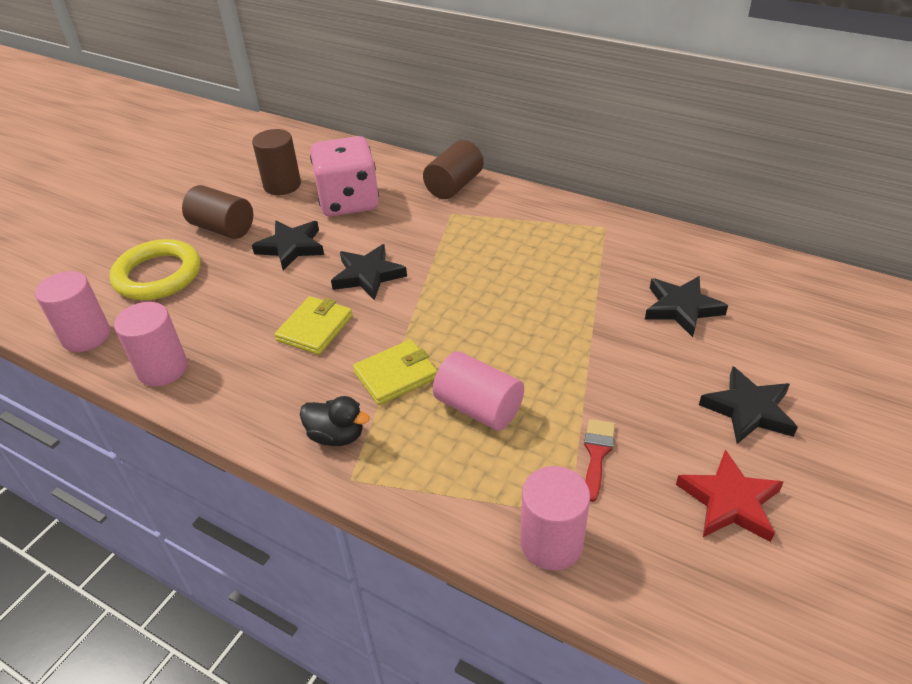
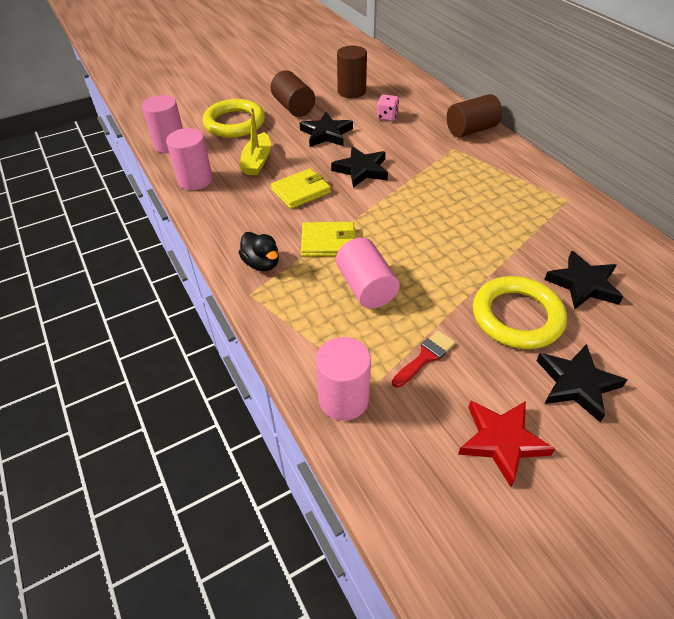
camera: 30 degrees right, 5 degrees up
(229, 313) = (257, 161): none -> yellow boat
(348, 202) = (387, 116): pink dice -> pink dice, size x0.42
(649, 368) = (517, 316): none -> yellow ring

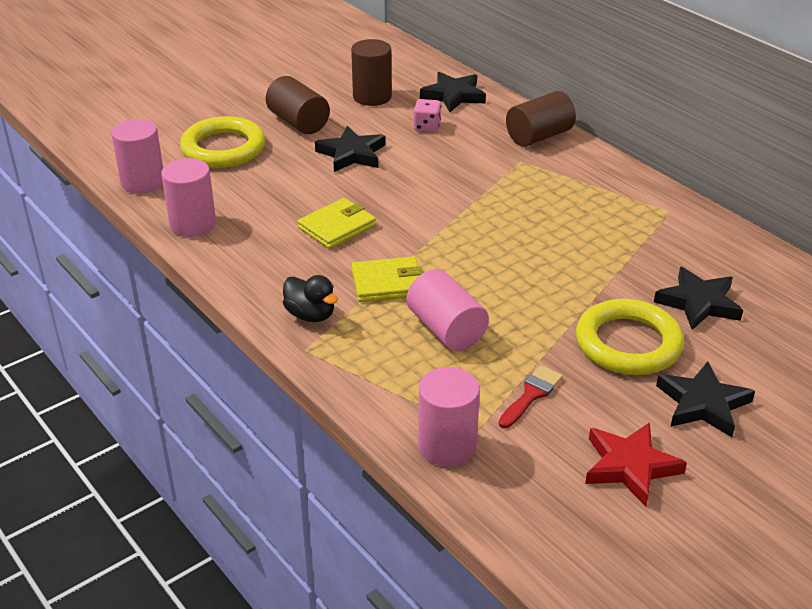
camera: 10 degrees left, 10 degrees down
(257, 161) = (269, 195): yellow boat -> none
(361, 170) = (409, 195): black star -> black star (453, 95)

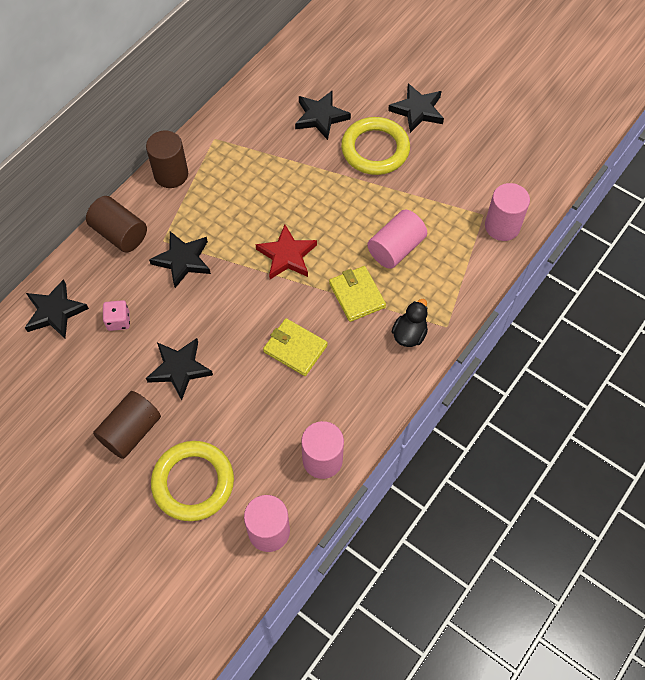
camera: 105 degrees left, 25 degrees up
(372, 97) = (68, 381): brown cylinder -> brown cylinder (171, 174)
(488, 170) = (183, 260): none -> black star
(531, 395) = (442, 192): red brush -> none
(630, 466) = (482, 139): red star -> red star (287, 255)

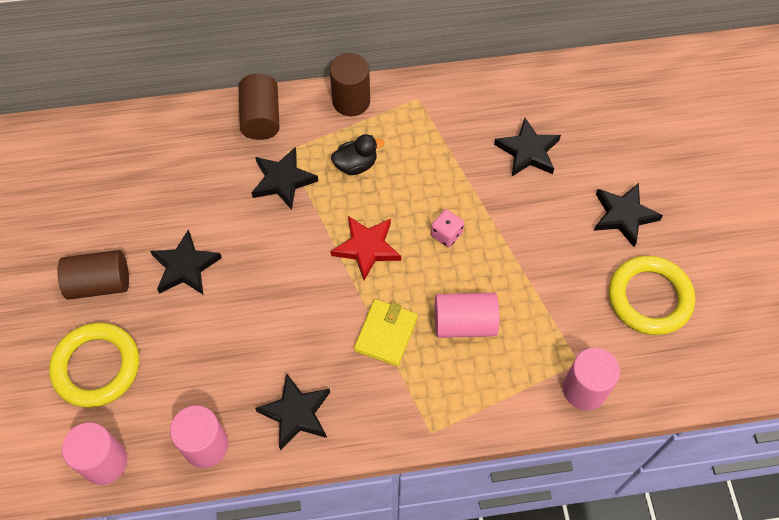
camera: 45 degrees right, 0 degrees up
(55, 312) = (150, 140): black star -> black star (296, 413)
(118, 321) = (185, 187): pink dice -> pink dice (446, 234)
(295, 348) = (287, 332): yellow wallet -> none
(375, 149) = (544, 219): yellow ring -> yellow ring (649, 298)
(409, 334) = (392, 409): black duck -> black duck (356, 165)

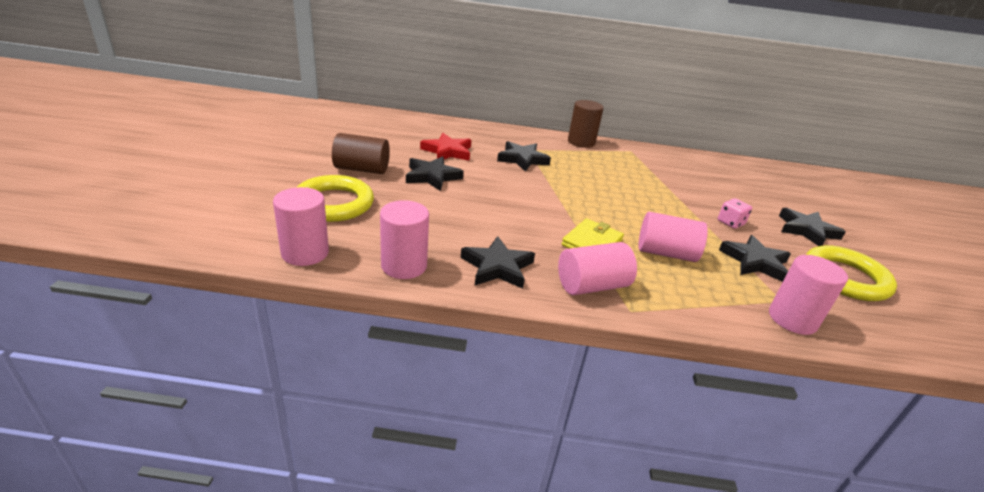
camera: 10 degrees right, 30 degrees down
(261, 118) = (514, 135): brown cylinder -> none
(356, 165) = (580, 165): black duck -> none
(367, 248) = (582, 199): red star -> red star (447, 151)
(392, 408) = (592, 286): none -> pink cylinder
(446, 234) = (650, 207): pink dice -> pink dice (730, 223)
(528, 151) = (717, 186): black star -> black star (755, 262)

